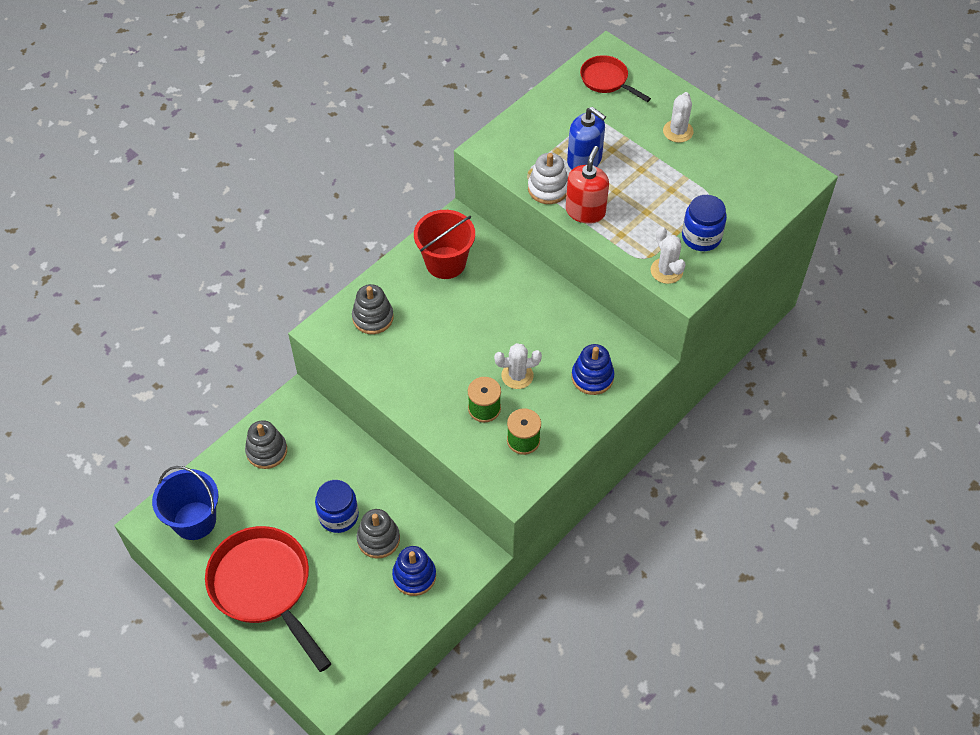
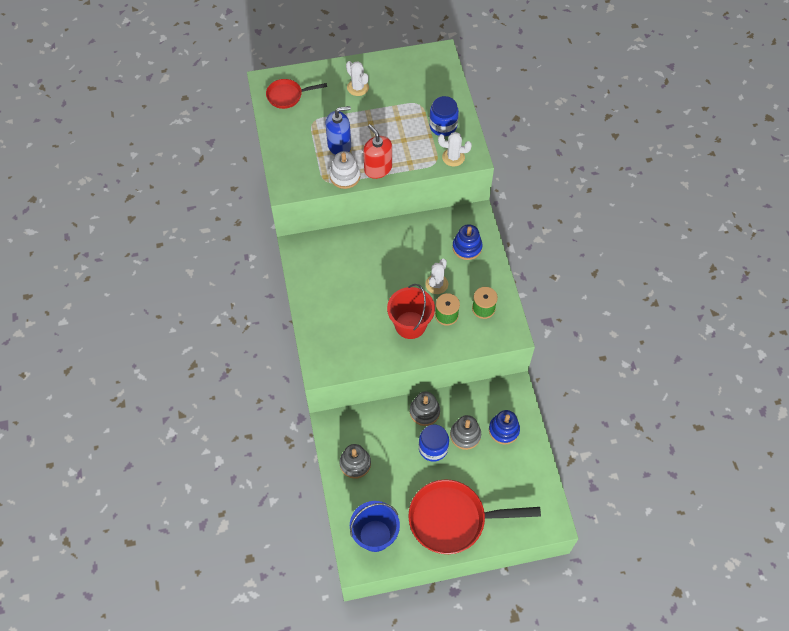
camera: 55 degrees left, 5 degrees up
(373, 317) = (332, 335): grey stacking toy -> grey stacking toy (424, 412)
(445, 263) = (323, 271): red bucket -> red bucket (410, 325)

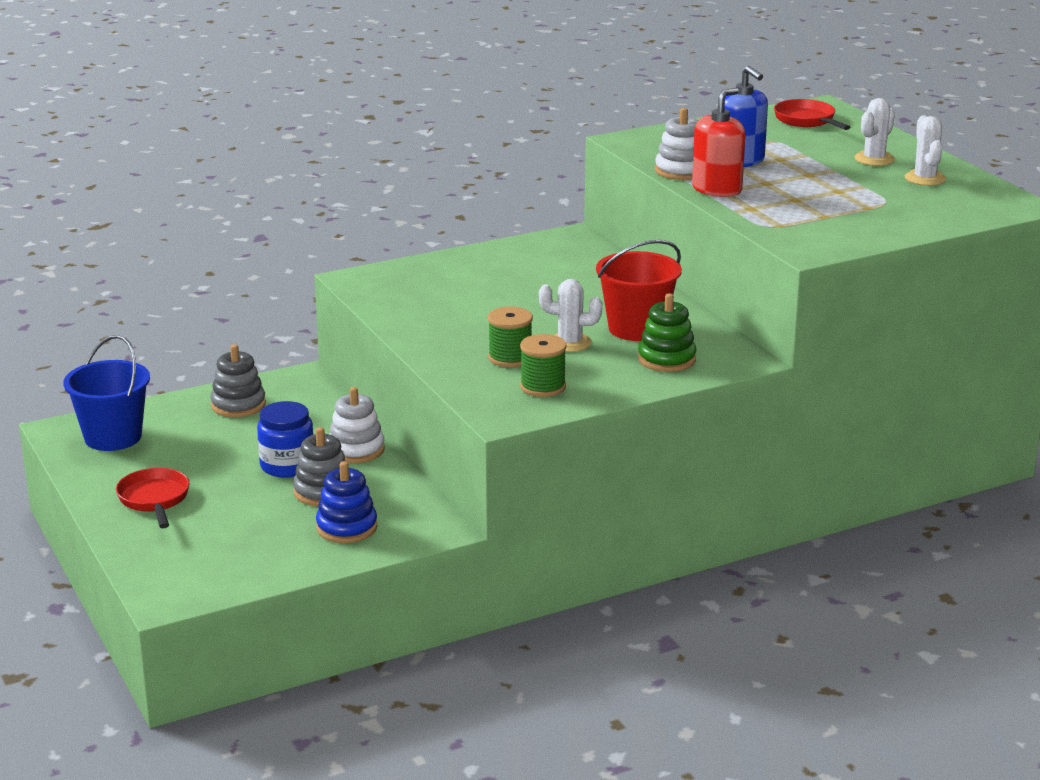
camera: 75 degrees right, 35 degrees down
(410, 325) = (473, 332): red bucket -> red bucket (636, 328)
(424, 412) = (356, 450): grey stacking toy -> white stacking toy
(443, 126) = (855, 223): blue jar -> none
(453, 157) = (792, 237): white cactus -> white cactus (925, 178)
(453, 519) = (154, 500): red pan -> red pan, size x0.52
(467, 247) = (666, 359): blue stacking toy -> green stacking toy

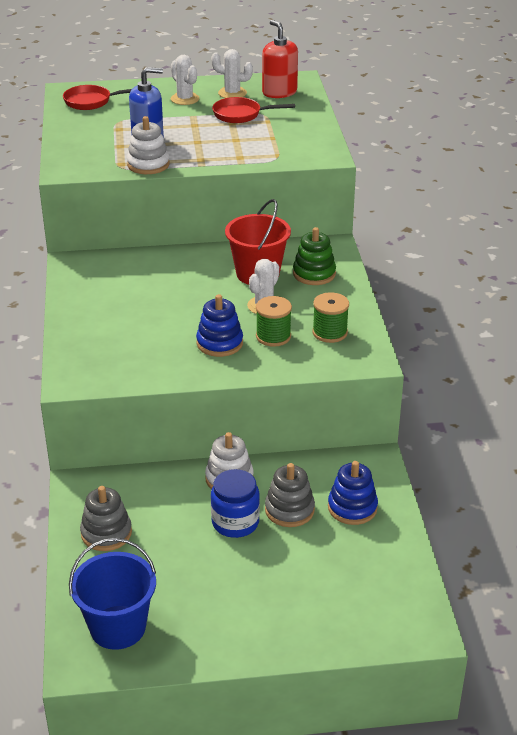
camera: 70 degrees left, 10 degrees up
(154, 500) = (254, 615): red pan -> red pan (241, 115)
(475, 333) = (219, 343): none -> blue stacking toy
(717, 189) = (195, 160): red soap dispenser -> red soap dispenser (279, 92)

